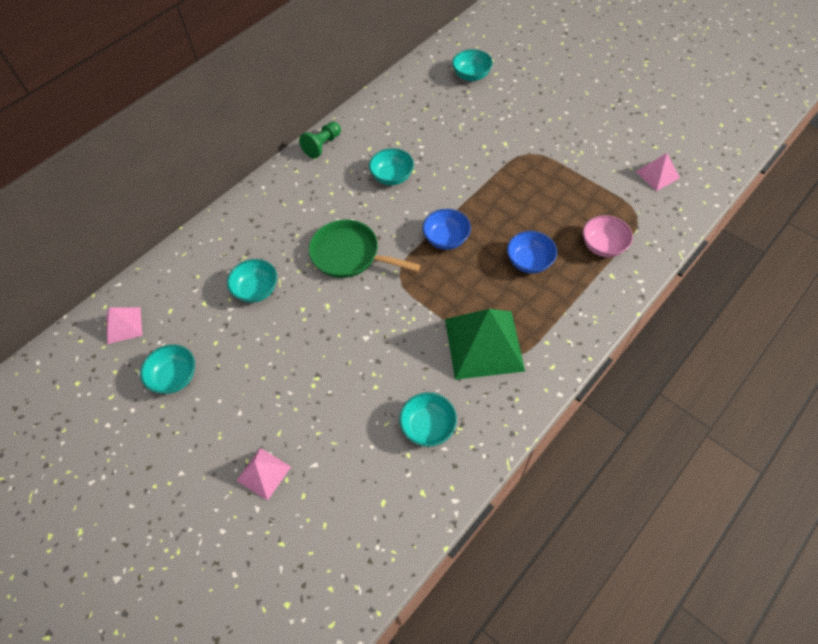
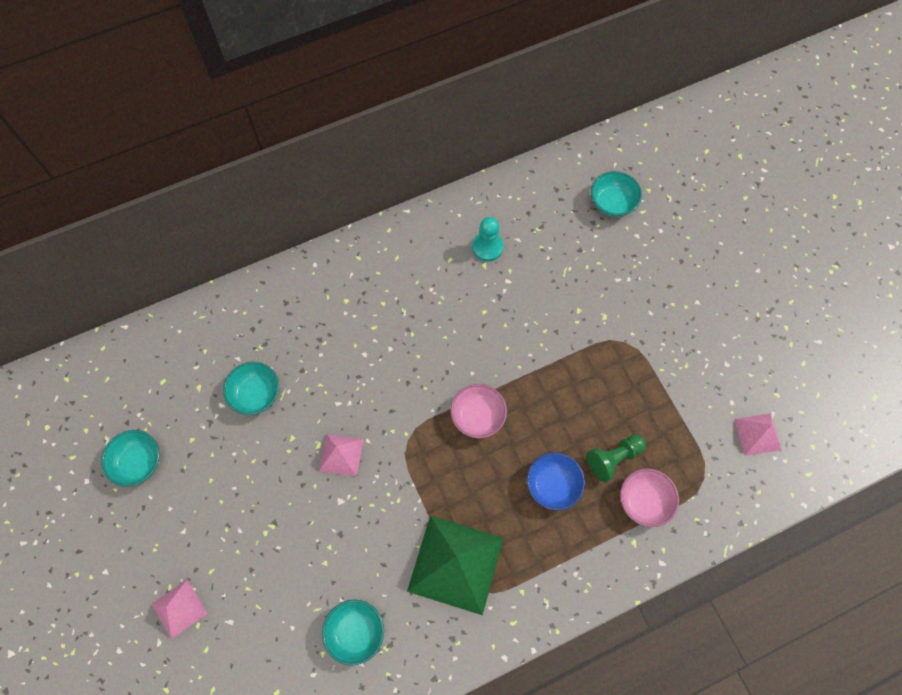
camera: 20 degrees right, 10 degrees up
(124, 325) = (112, 379): pink pyramid -> pink pyramid (341, 455)
(322, 146) = (400, 235): green pawn -> green pawn (613, 458)
(349, 255) = (367, 392): green pan -> none
(392, 177) = (457, 309): turquoise bowl -> none
(394, 131) = (487, 247): none -> turquoise pawn
(446, 239) = (478, 416): blue bowl -> pink bowl

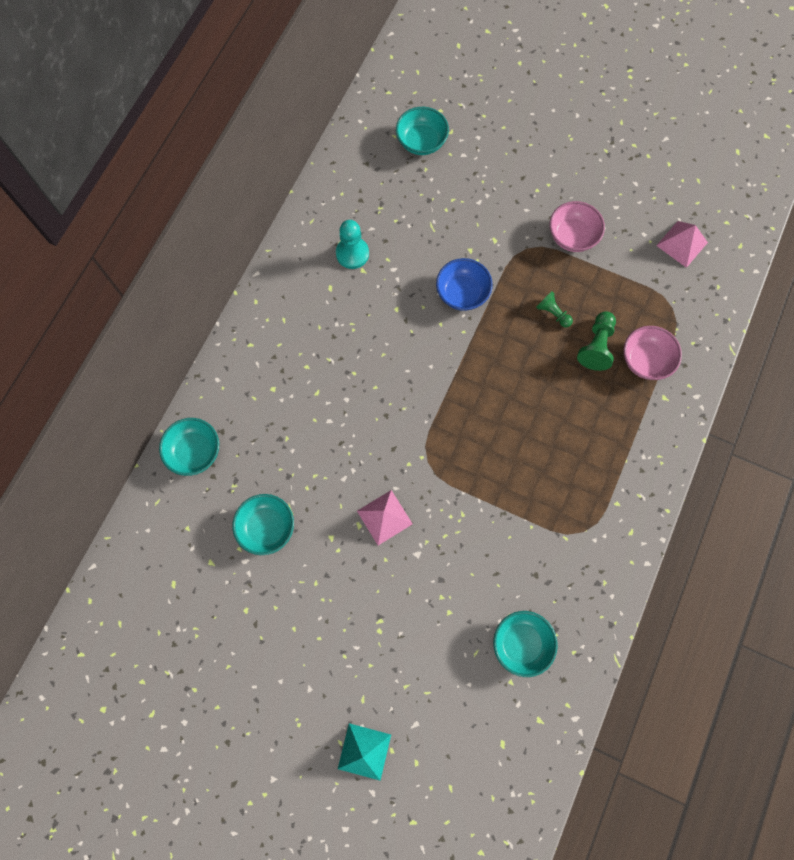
camera: 40 degrees left, 5 degrees up
(138, 462) = (216, 668): turquoise bowl -> turquoise bowl (195, 452)
(179, 608) = (364, 751): pink pyramid -> turquoise pyramid
(456, 564) = (550, 525): green pyramid -> none
(478, 416) = (466, 397): pink bowl -> pink bowl (572, 236)
(553, 485) = (569, 403): blue bowl -> blue bowl (462, 293)
(601, 406) = (552, 313): none -> green pawn

